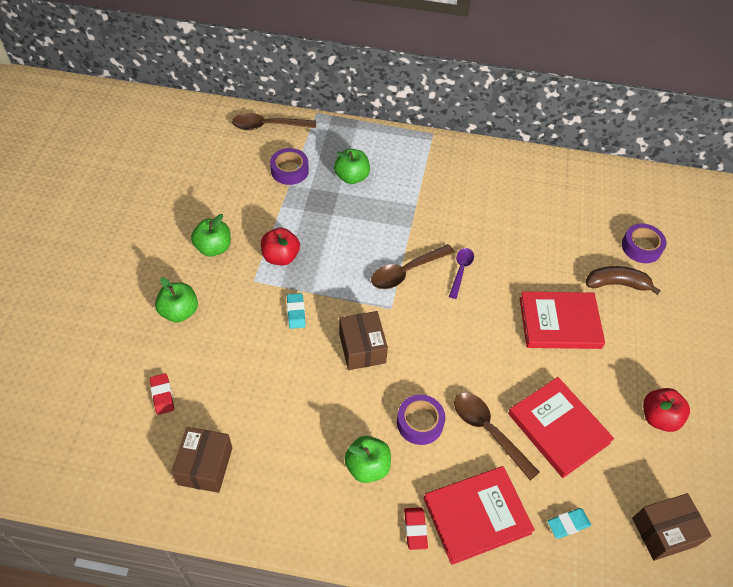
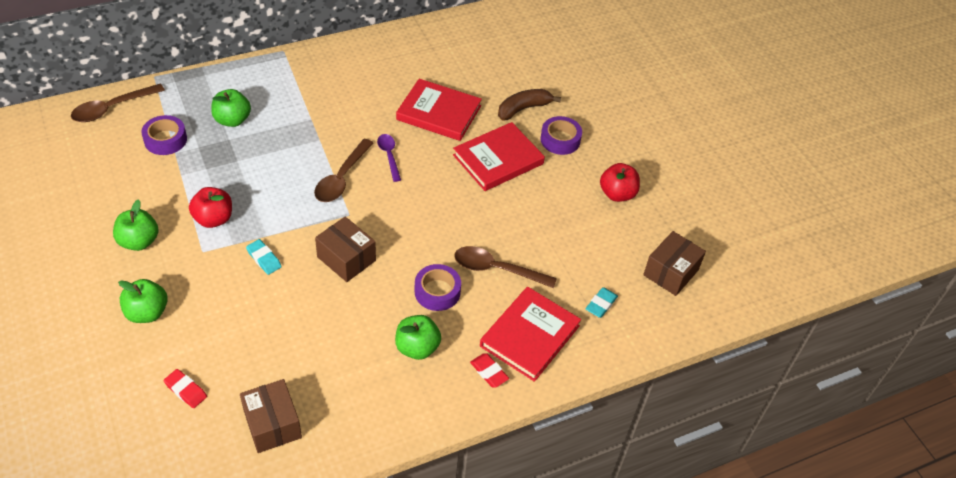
camera: 35 degrees left, 5 degrees down
(558, 428) = (549, 239): red book -> red book (439, 113)
(641, 247) = (524, 71): purple tape -> purple tape (560, 140)

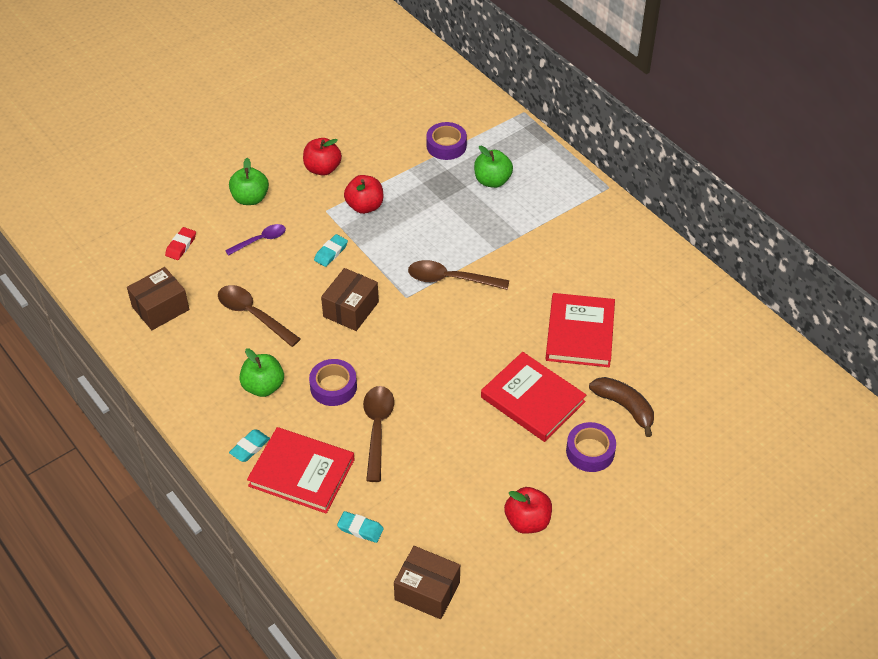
camera: 80 degrees right, 0 degrees up
(112, 108) = (469, 100): brown spoon -> brown spoon (253, 315)
(139, 241) = (322, 169): green apple -> red apple
(389, 156) = (497, 307): purple spoon -> purple spoon (260, 240)
(489, 372) = (250, 447): red eraser -> turquoise eraser

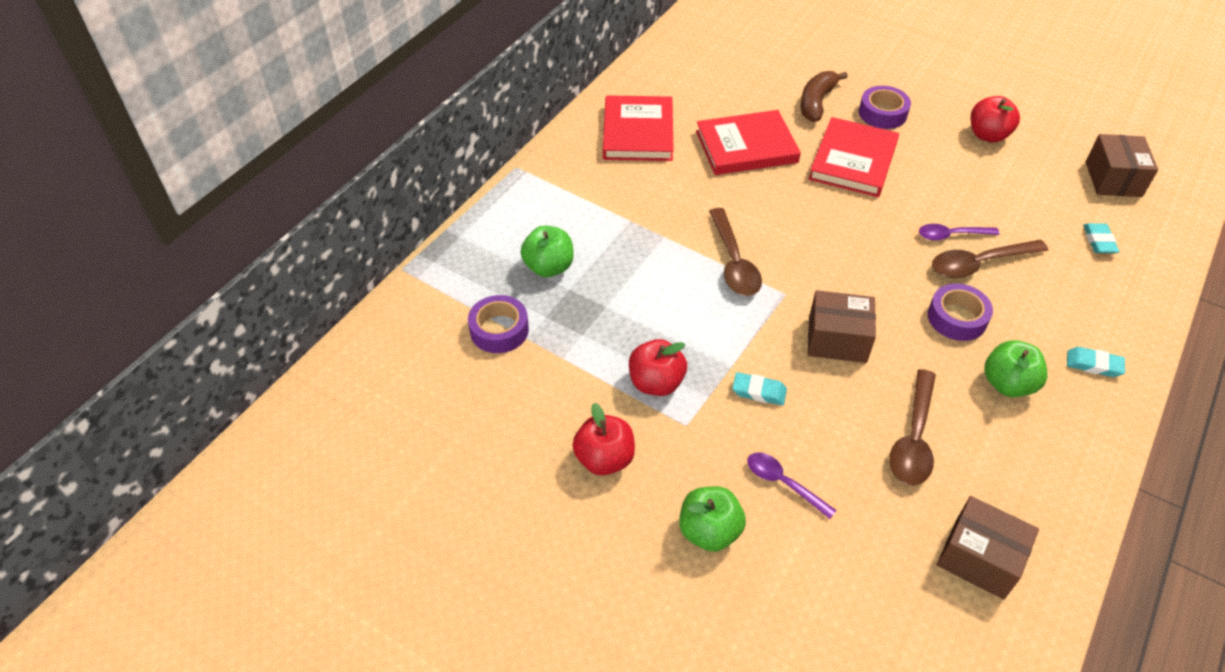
camera: 110 degrees left, 0 degrees up
(181, 246) = (853, 587): red eraser -> none
(301, 472) = (1082, 307): red book -> red book (638, 132)
(416, 426) = (951, 235): none -> purple spoon

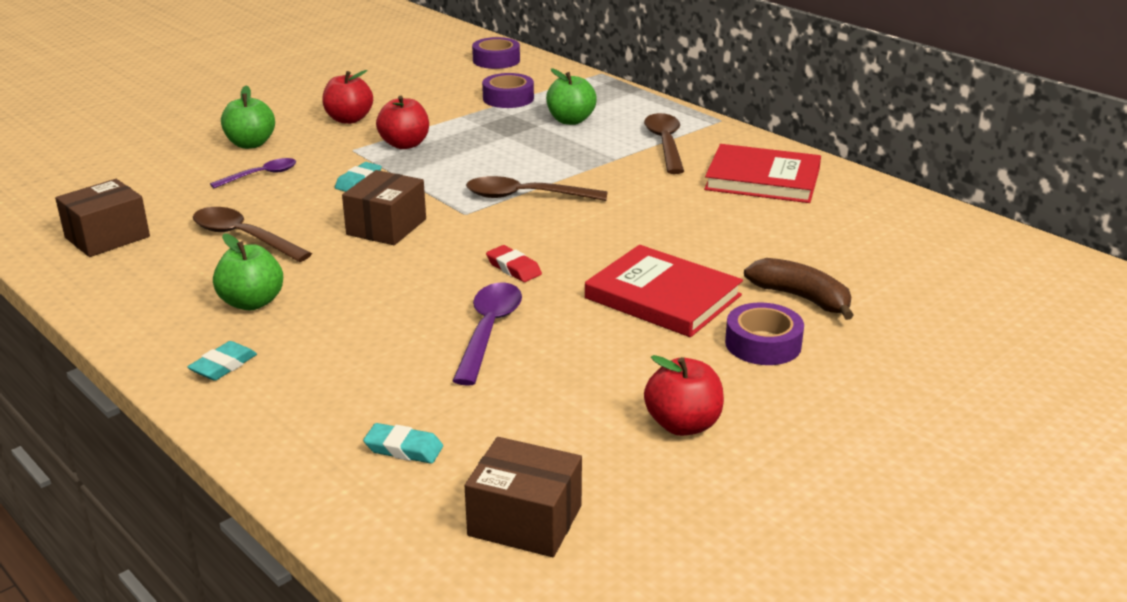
camera: 105 degrees right, 20 degrees down
(746, 147) = (716, 234): red book -> none
(859, 242) = (513, 268): none -> red eraser
(951, 235) = (488, 331): purple spoon -> purple spoon, size x1.53
(957, 318) = (360, 298): purple tape -> purple tape (496, 60)
(979, 264) = (428, 337): brown spoon -> brown spoon (665, 144)

